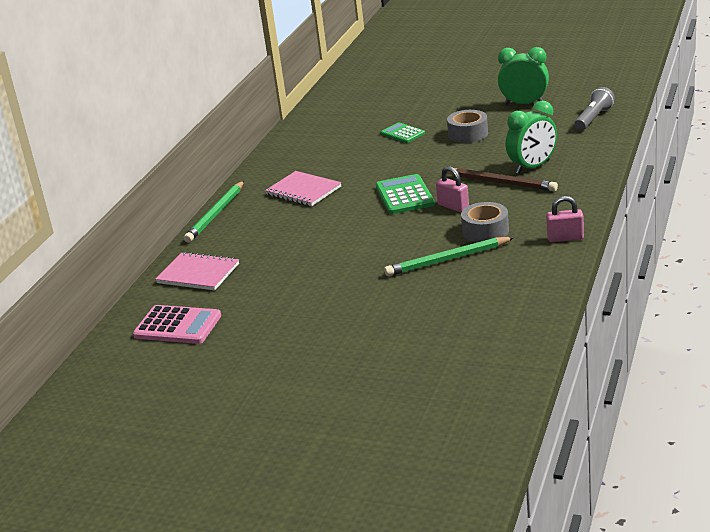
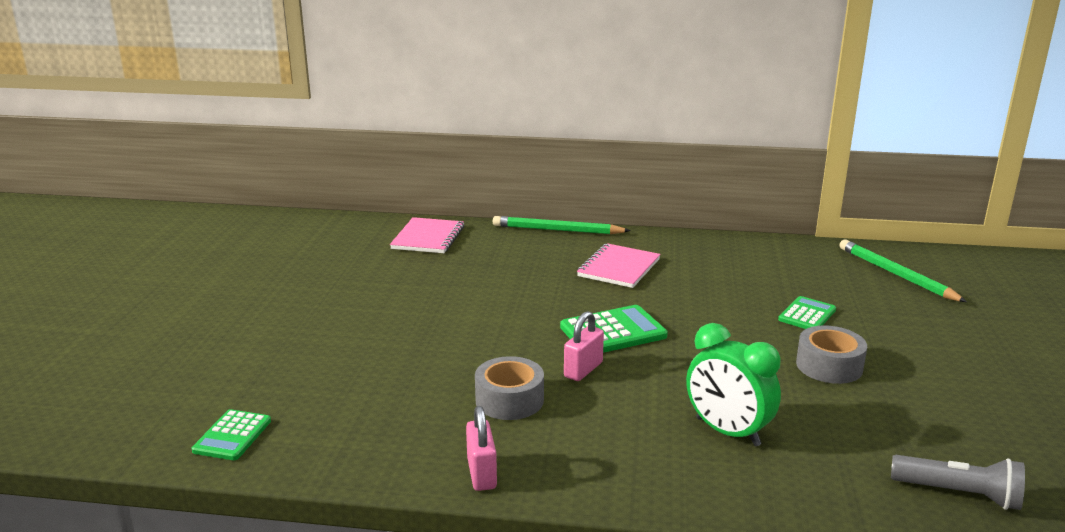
camera: 75 degrees right, 5 degrees down
(177, 326) = (328, 241): pink calculator -> none
(447, 260) = (431, 376): green pencil -> green pencil (896, 274)
(501, 183) = (665, 405): brown pencil -> none
(511, 330) = (232, 436): none -> green calculator
(524, 104) = (978, 412): green clock -> none

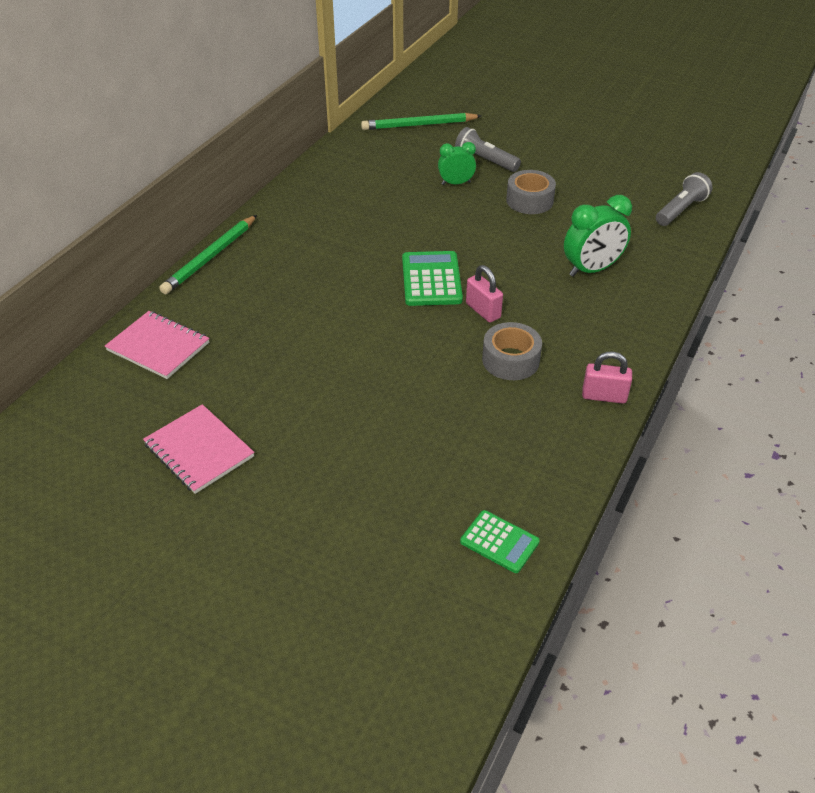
camera: 70 degrees left, 20 degrees up
(618, 268) = (319, 244): pink notebook -> pink notebook (199, 450)
(807, 315) = (456, 183): green calculator -> green clock
(877, 324) = (485, 161): none -> grey flashlight

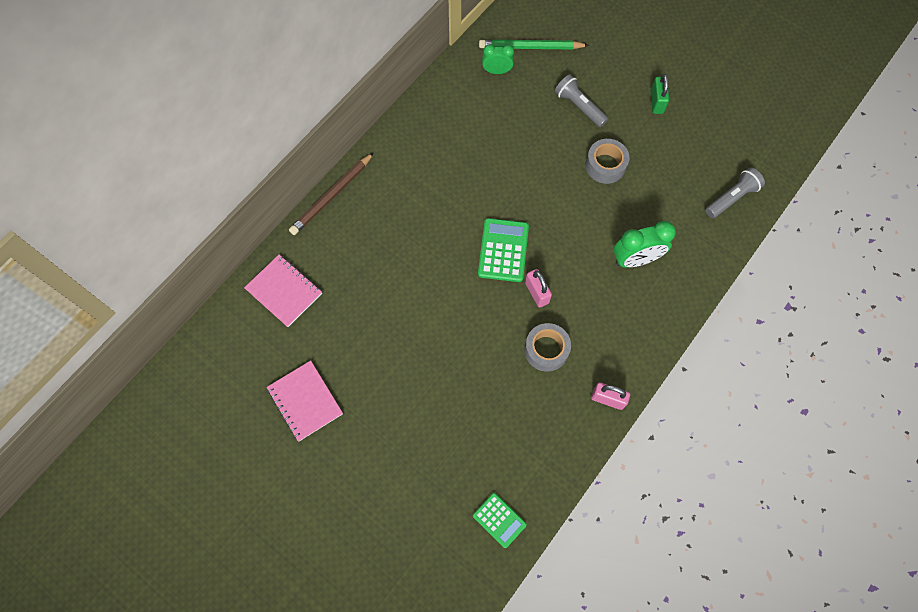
camera: 10 degrees right, 25 degrees up
(210, 257) = (332, 196): green pencil -> brown pencil
(456, 183) = (547, 133): green clock -> green clock (497, 71)
(569, 150) = (656, 102): none -> green padlock

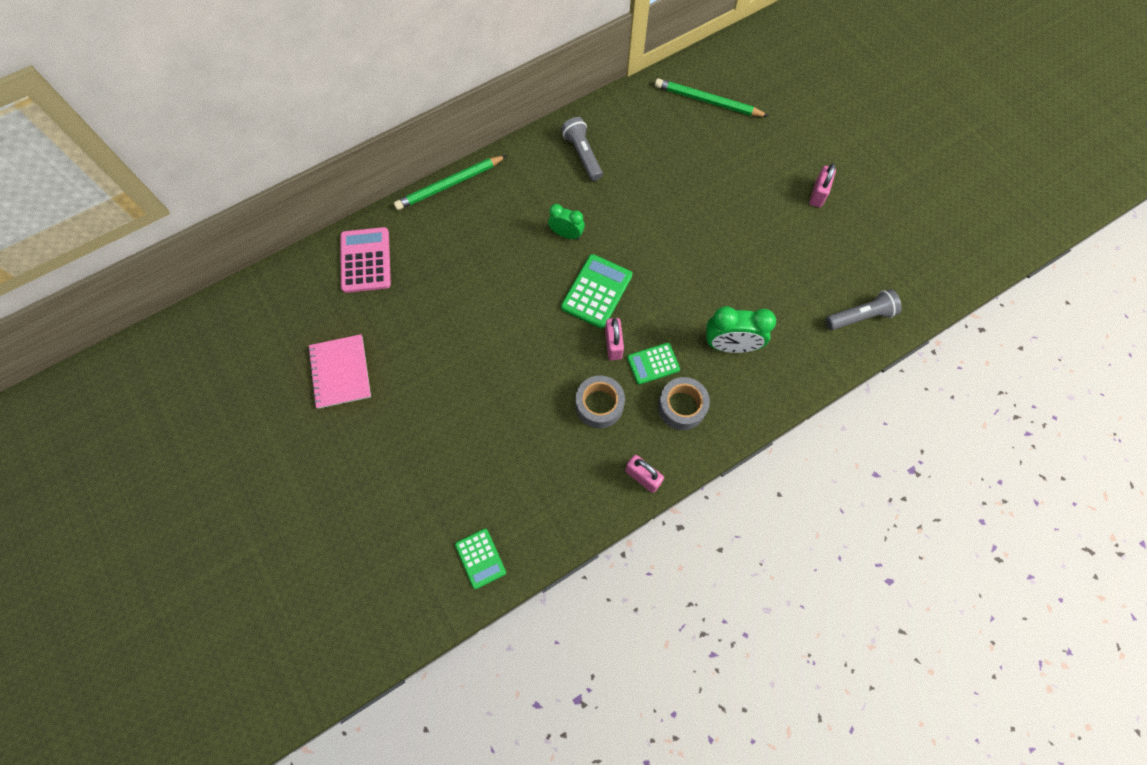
camera: 20 degrees right, 0 degrees up
(284, 291) = (365, 260): pink notebook -> pink calculator
(332, 196) = (449, 185): brown pencil -> green pencil
(497, 71) = (663, 114): green clock -> green clock (566, 234)
(577, 298) = (653, 363): none -> green calculator
(579, 106) = (734, 174): grey flashlight -> grey flashlight (582, 155)
(605, 165) = (737, 241): grey tape -> grey tape (681, 407)
(656, 102) = (818, 194): green padlock -> pink padlock

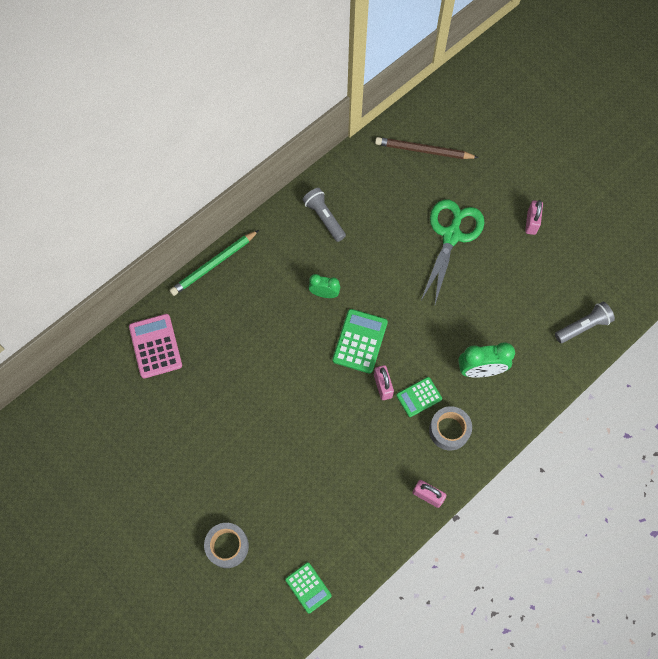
camera: 10 degrees left, 0 degrees up
(340, 372) = (156, 450): pink notebook -> none
(599, 405) = (381, 440): grey tape -> grey tape (227, 546)
(707, 101) = (423, 150): green pencil -> brown pencil
(723, 194) = (451, 235): none -> green scissors

